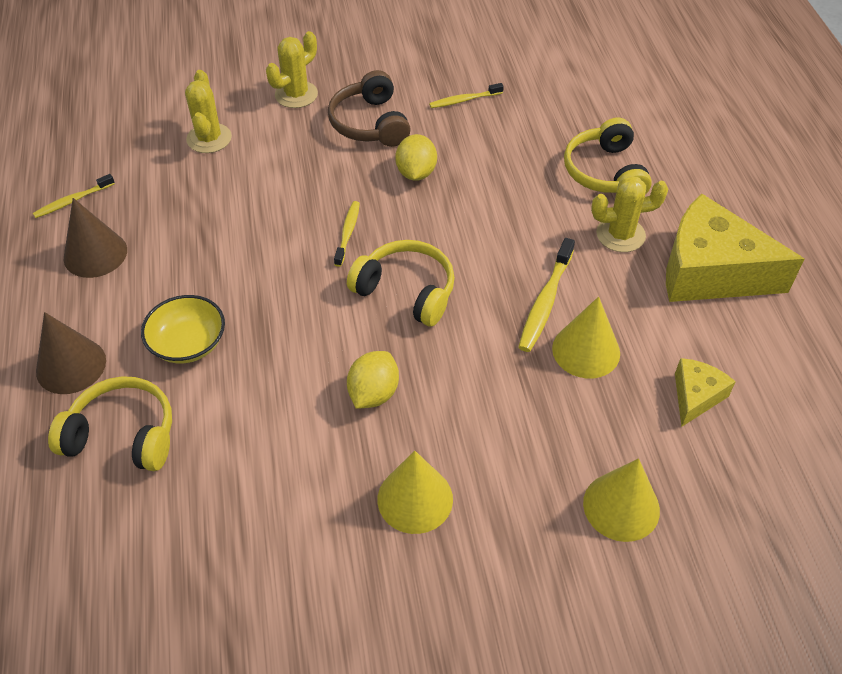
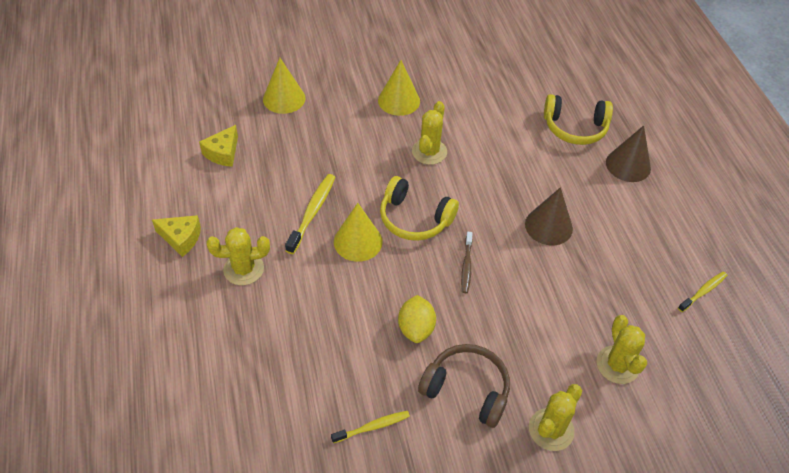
camera: 175 degrees right, 0 degrees up
(95, 254) = (657, 243): brown cone -> brown cone (548, 226)
(188, 343) = (558, 180): yellow bowl -> none
(347, 233) = (466, 266): yellow toothbrush -> brown toothbrush
(370, 123) = (467, 389): brown headphones -> brown headphones turned 45 degrees counterclockwise
(373, 393) = (429, 152): yellow lemon -> yellow cactus
(586, 350) = (288, 179): yellow cone -> yellow cone (358, 241)
(605, 172) = (242, 334): yellow headphones -> none
(710, 271) = (181, 238): yellow cheese -> yellow cheese, size x0.48

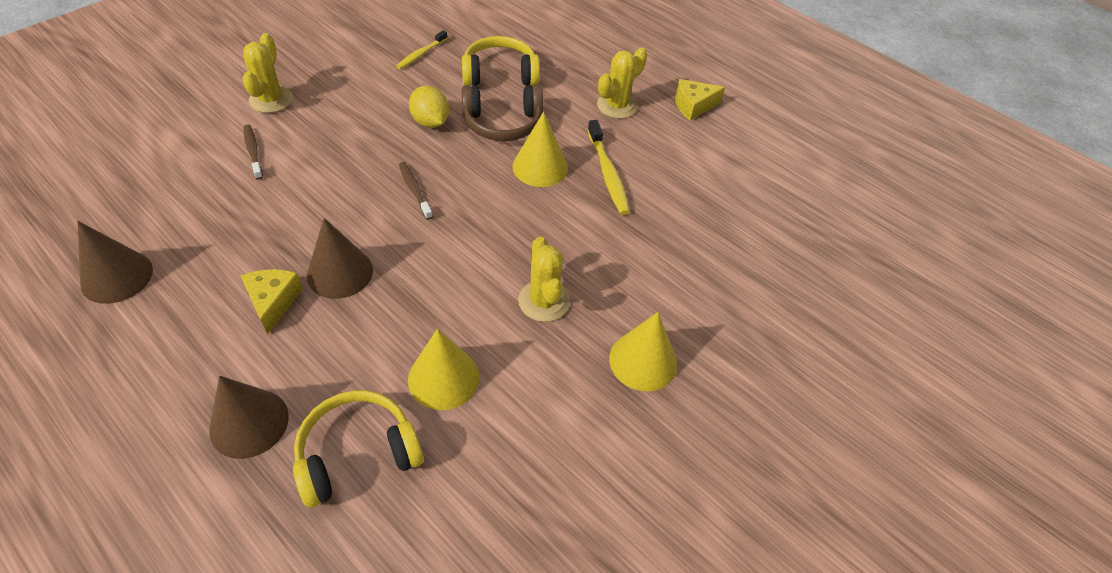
camera: 145 degrees right, 0 degrees up
(223, 153) = (755, 190): yellow cheese -> yellow cheese (273, 302)
(284, 98) = (776, 286): yellow cone -> yellow cone (443, 378)
(414, 219) = (501, 212): yellow headphones -> yellow headphones (500, 74)
(467, 389) = (358, 99): brown headphones -> brown headphones (503, 123)
(583, 367) = (253, 151): none -> brown toothbrush
(617, 365) = (217, 165): yellow cactus -> none
(703, 291) = (117, 276): yellow toothbrush -> brown cone

